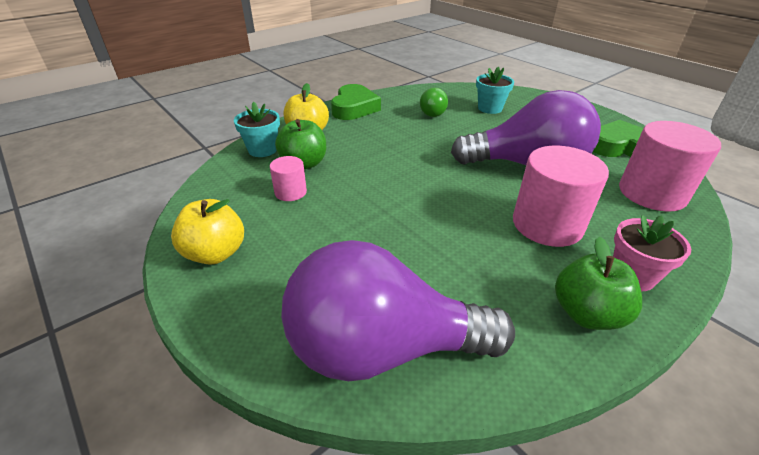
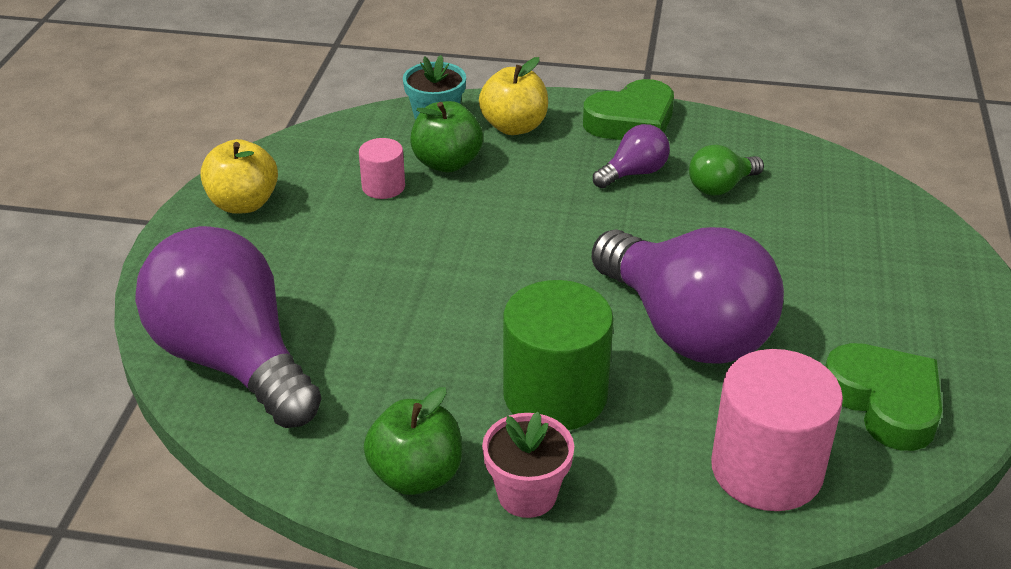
camera: 50 degrees right, 0 degrees up
(393, 124) = (634, 173): none -> purple light bulb
(490, 108) = (820, 229): turquoise flower pot -> none
(547, 224) = (555, 395): pink cylinder -> green cylinder

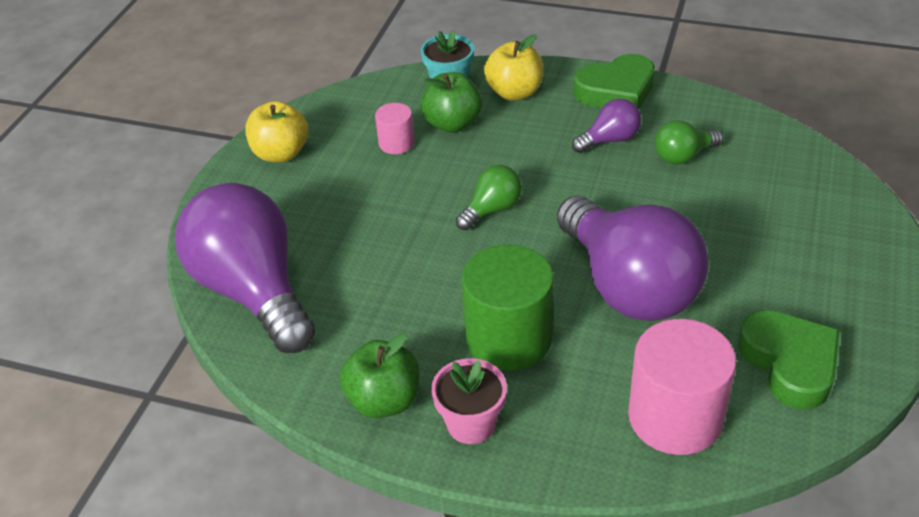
camera: 10 degrees right, 5 degrees up
(510, 254) = (492, 209): none -> green light bulb

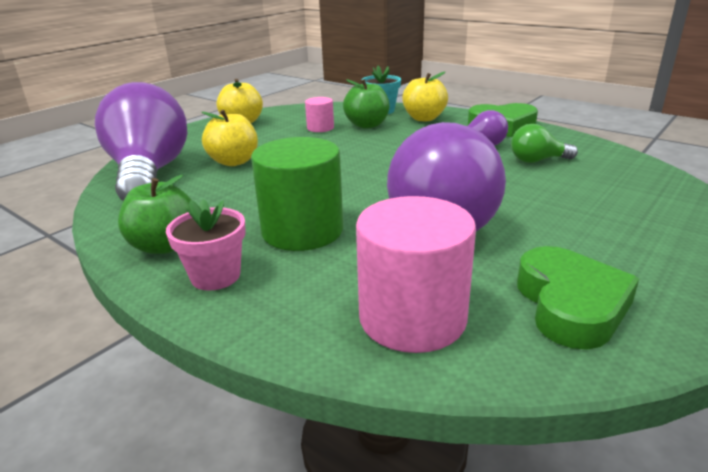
camera: 20 degrees right, 15 degrees down
(340, 241) = (234, 162): none -> yellow apple
(492, 209) = (357, 164): green light bulb -> none

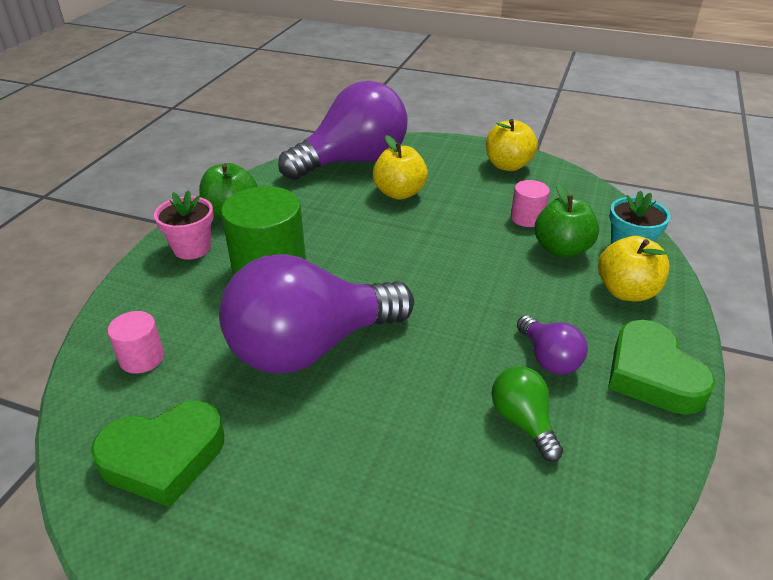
camera: 70 degrees right, 10 degrees up
(412, 318) = (142, 358): pink cylinder -> pink cylinder, size x0.51

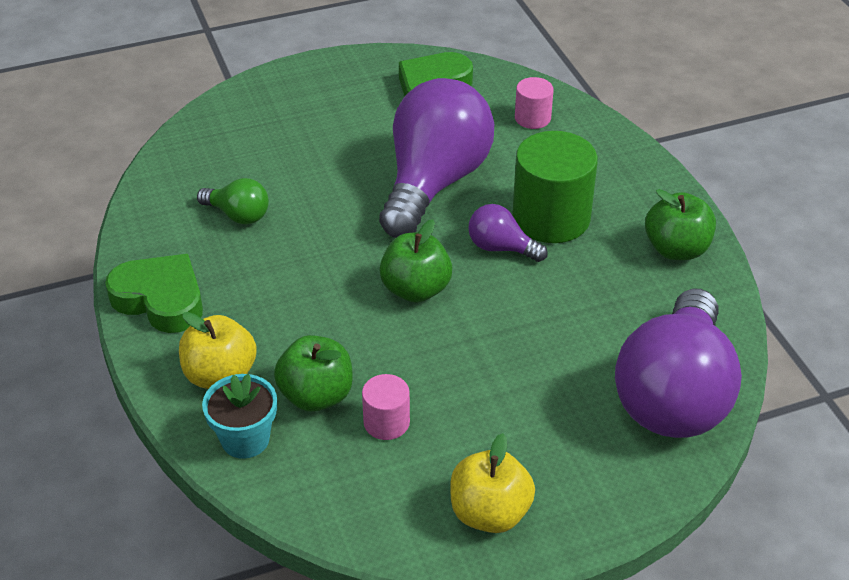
camera: 140 degrees right, 5 degrees up
(192, 248) = (643, 198): pink flower pot -> none
(399, 193) = (559, 375): yellow apple -> none
(428, 274) = (416, 289): none -> green apple
(548, 358) = (250, 269): purple light bulb -> purple light bulb (501, 248)

